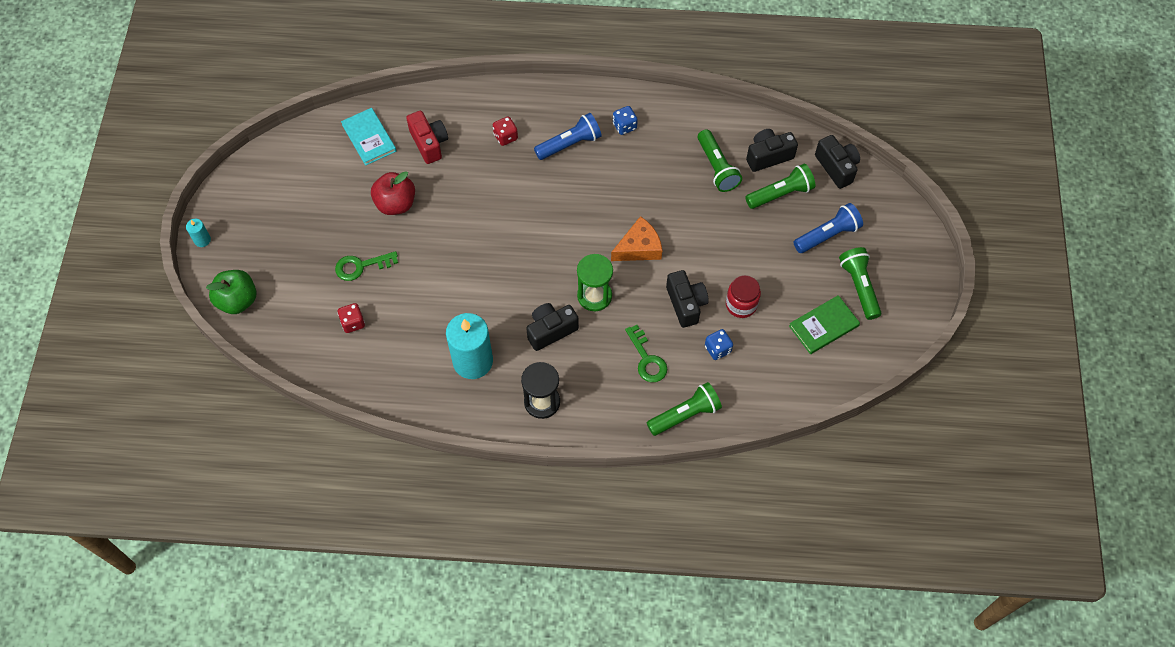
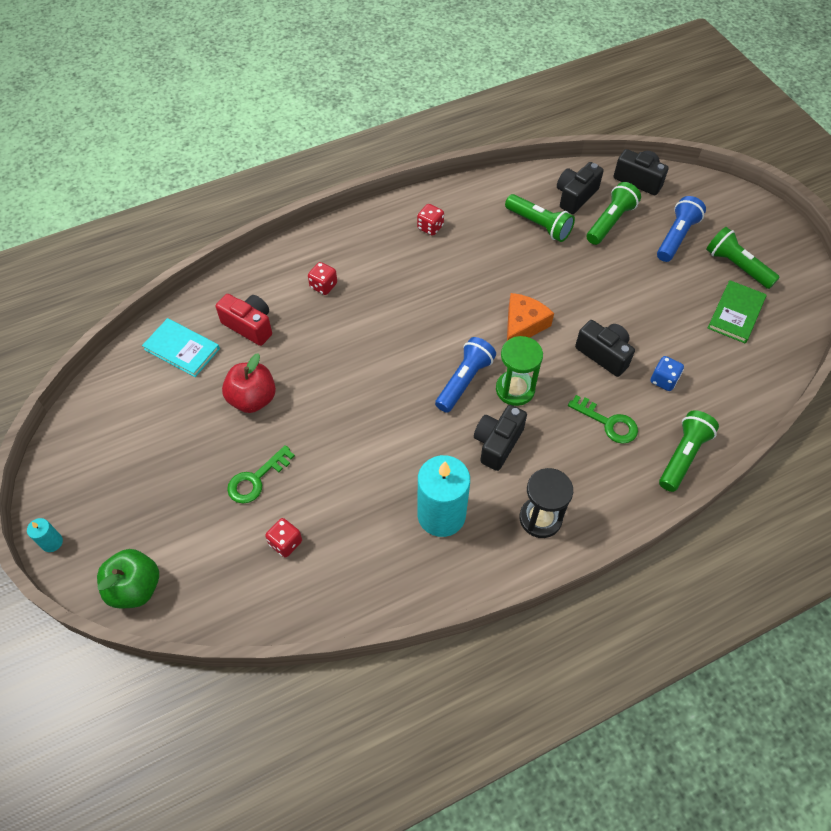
camera: 30 degrees left, 5 degrees down
(569, 144) = (390, 264): blue flashlight -> blue flashlight (464, 381)
(624, 126) = (430, 227): blue dice -> red dice
(741, 304) = (652, 330): red jar -> none

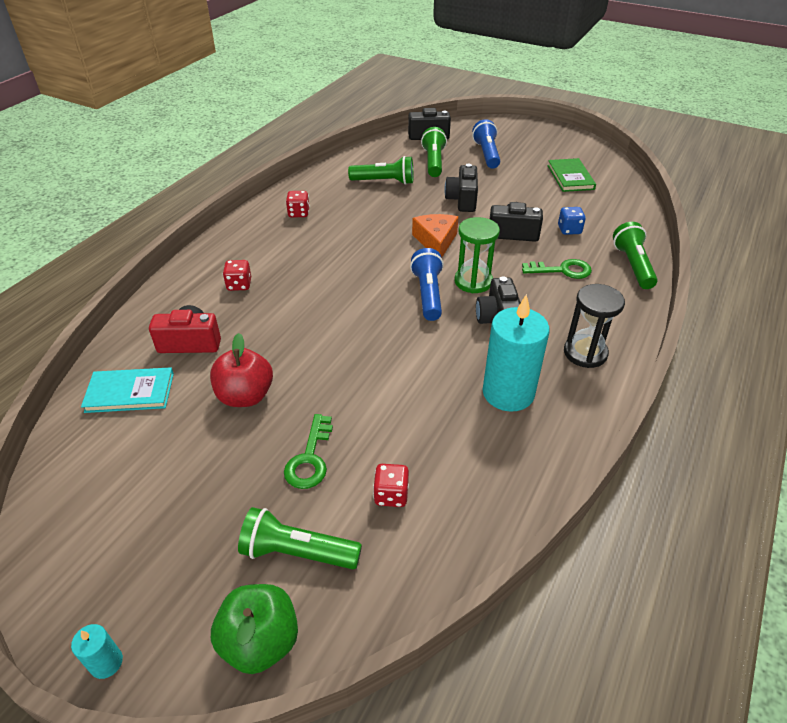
camera: 35 degrees left, 15 degrees down
(575, 196) = (393, 158): black camera -> black camera (462, 200)
(736, 266) = (542, 154): green flashlight -> green flashlight (297, 552)

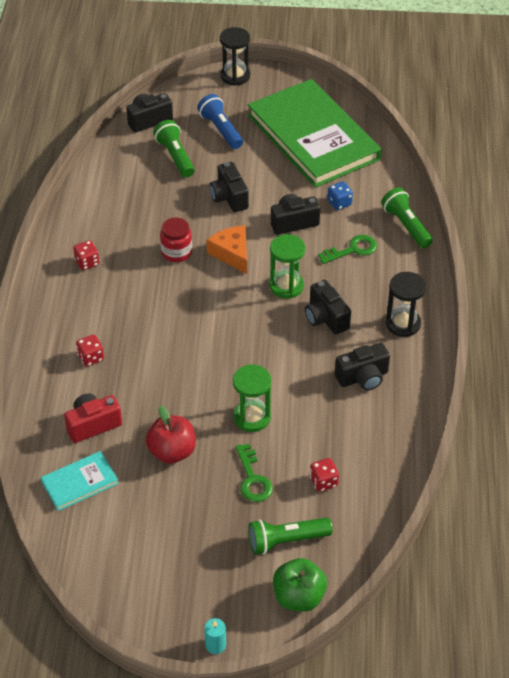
camera: 25 degrees left, 5 degrees up
(355, 391) = (252, 417): none -> green hourglass
(384, 181) = (143, 197): green flashlight -> none
(384, 227) = (176, 252): none -> red jar
(428, 294) = (256, 311): blue flashlight -> none
(508, 393) = (363, 377): turquoise candle -> black camera
(522, 124) = (235, 76): none -> black hourglass
(570, 177) = (313, 137): green book -> green book, size x2.37

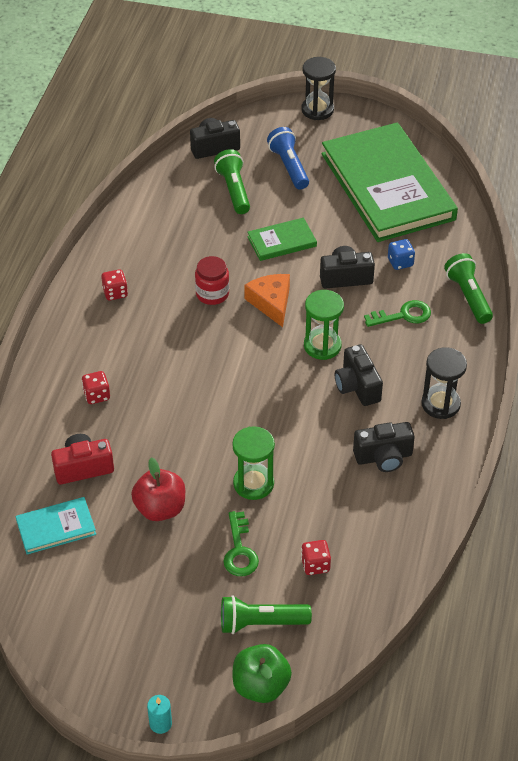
camera: 10 degrees right, 0 degrees up
(229, 197) = (282, 241): black camera -> green book

